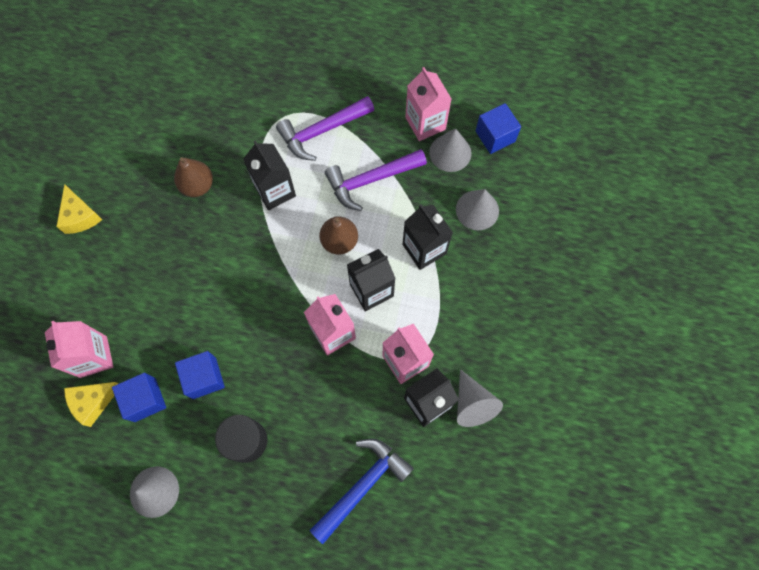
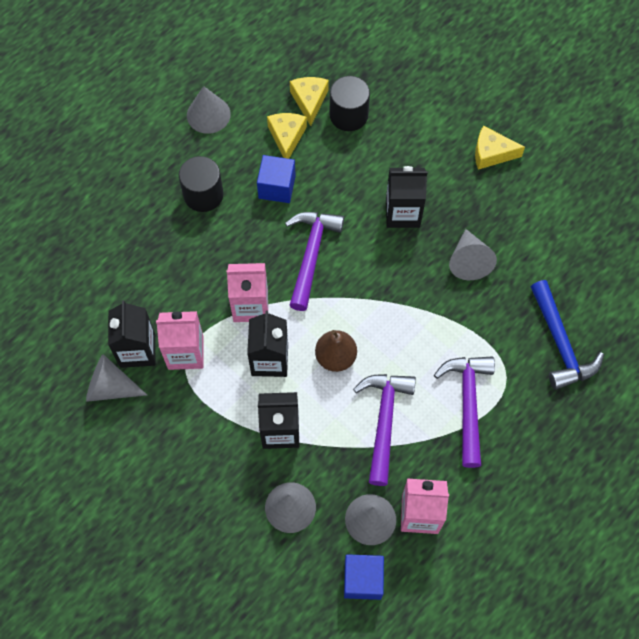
camera: 120 degrees right, 5 degrees down
(93, 356) = (348, 115): pink carton -> black cylinder
(145, 400) = (287, 137): blue cube -> yellow cheese
(197, 186) = (469, 261): brown pear -> grey cone
(258, 310) = (311, 255): none -> purple hammer
(275, 191) = (424, 326): black carton -> black carton (402, 213)
(362, 486) = (107, 262): blue hammer -> blue hammer (560, 343)

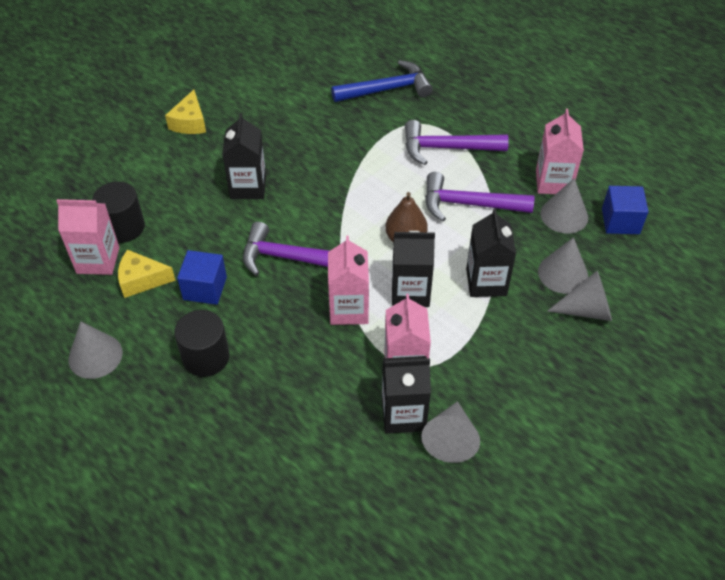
camera: 90 degrees left, 15 degrees down
(309, 101) = (98, 260): yellow cheese -> pink carton
(469, 261) = (304, 142): grey cone -> grey cone (586, 310)

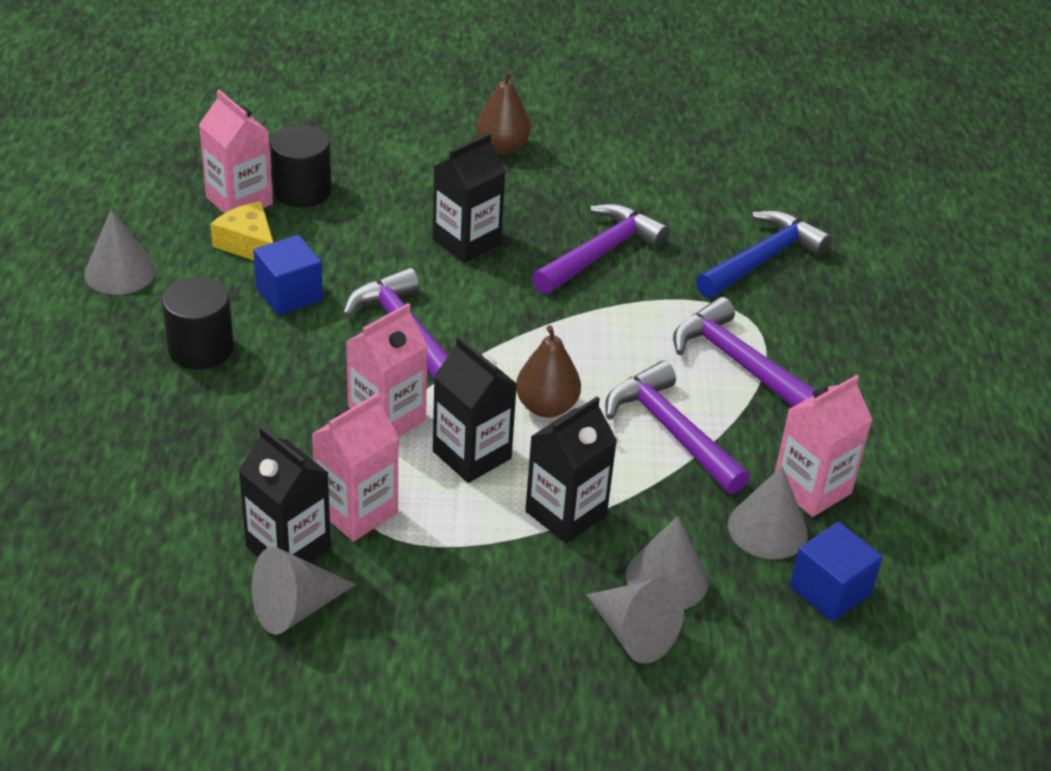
camera: 45 degrees right, 10 degrees down
(190, 122) = (502, 147): yellow cheese -> brown pear
(316, 142) = (600, 253): none -> purple hammer
(386, 89) = (762, 259): blue hammer -> blue hammer turned 75 degrees counterclockwise

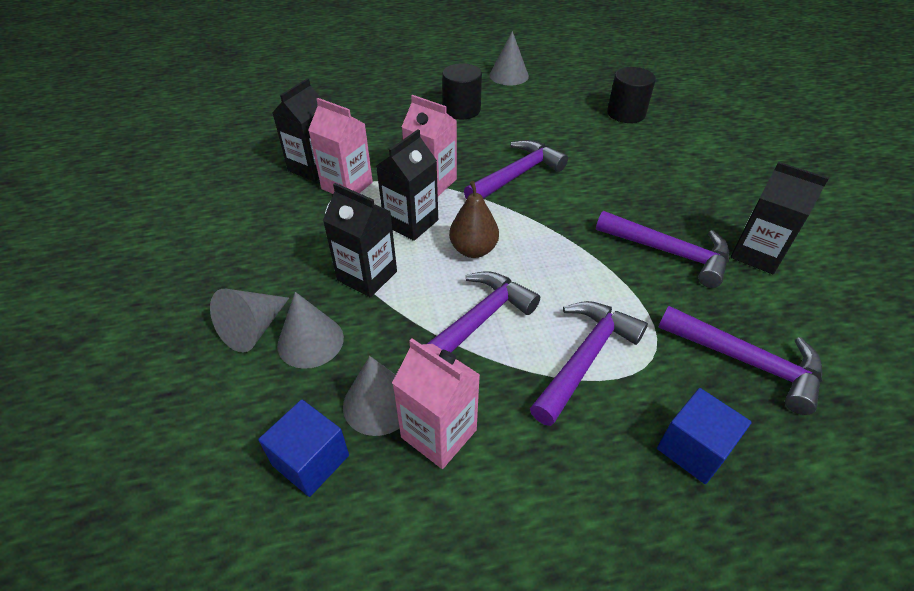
camera: 80 degrees right, 5 degrees up
(239, 201) = (597, 96): pink carton -> none
(248, 244) = (560, 106): yellow cheese -> none
(289, 294) = (525, 127): blue cube -> blue cube (693, 448)
(295, 608) = (266, 178): grey cone -> none
(466, 241) = (629, 184): black carton -> black carton (757, 254)
(502, 147) = (754, 183): brown pear -> none
(762, 259) = (746, 361): blue hammer -> purple hammer

